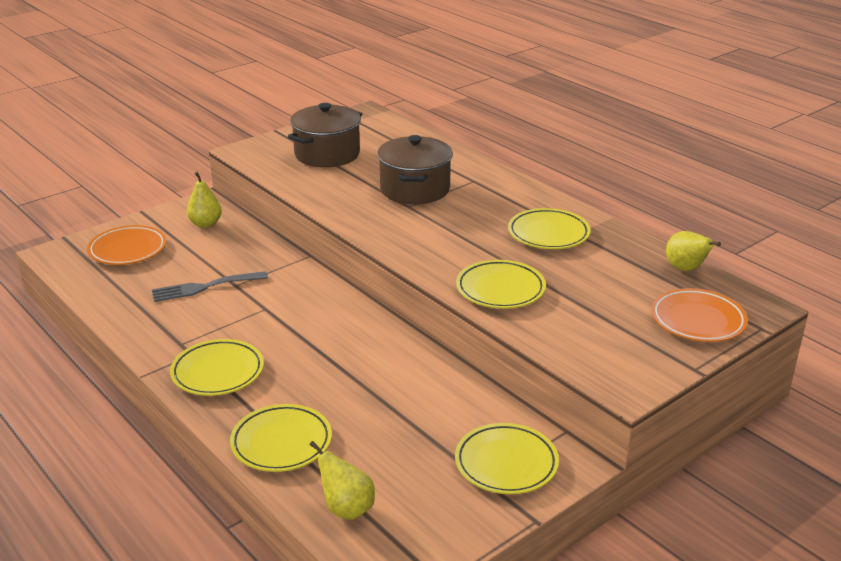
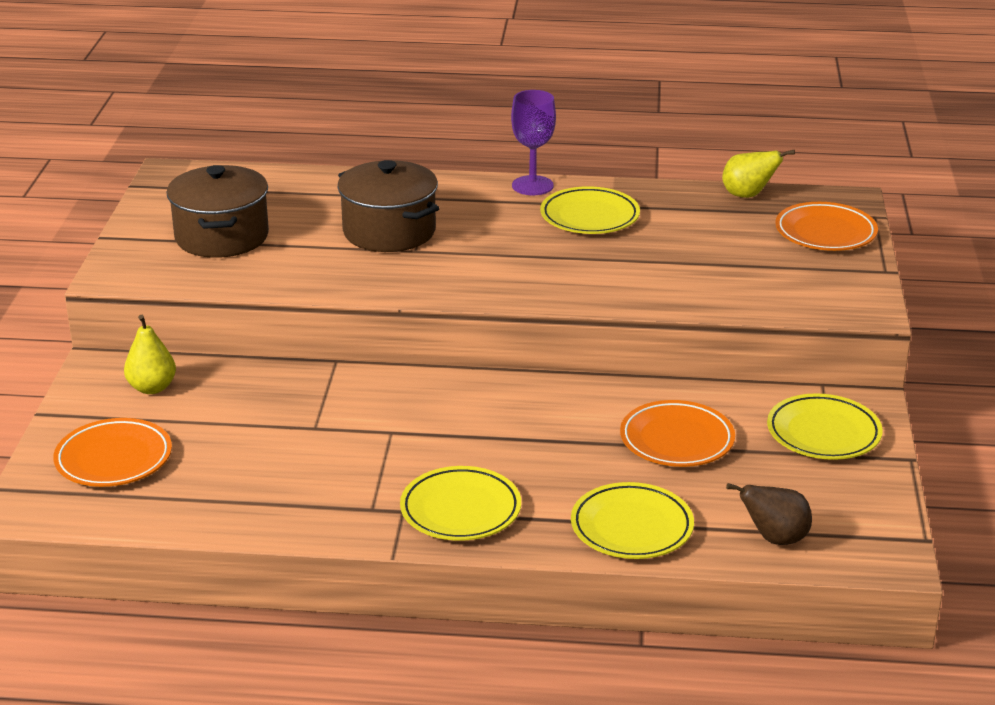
camera: 45 degrees left, 0 degrees up
(205, 287) = (286, 447): grey fork -> none
(347, 509) = (774, 539): yellow pear -> brown pear
(404, 408) = (677, 440): none -> orange plate
(500, 289) = (640, 284): yellow plate -> none
(548, 200) = (532, 186): none -> purple goblet

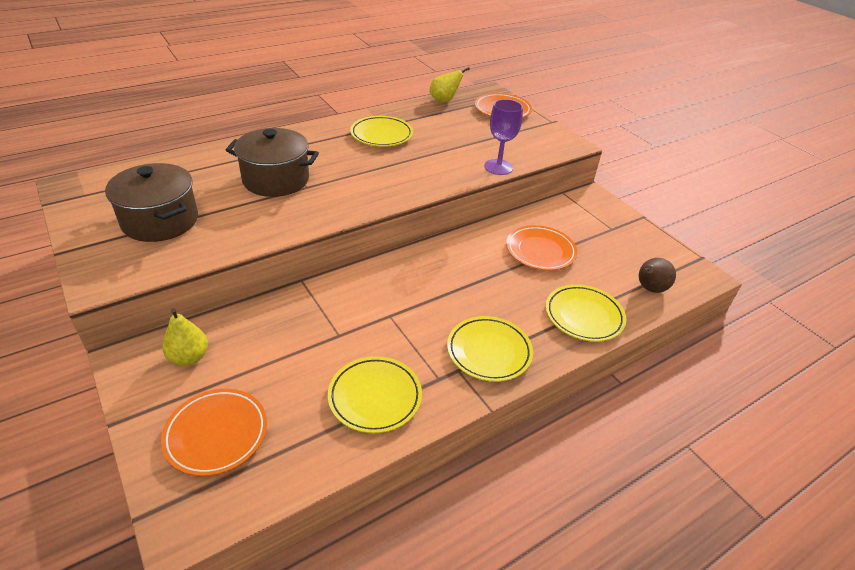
camera: 40 degrees left, 10 degrees up
(532, 186) = (329, 126): purple goblet -> purple goblet (498, 167)
(823, 433) = (595, 218): yellow plate -> yellow plate (375, 397)

